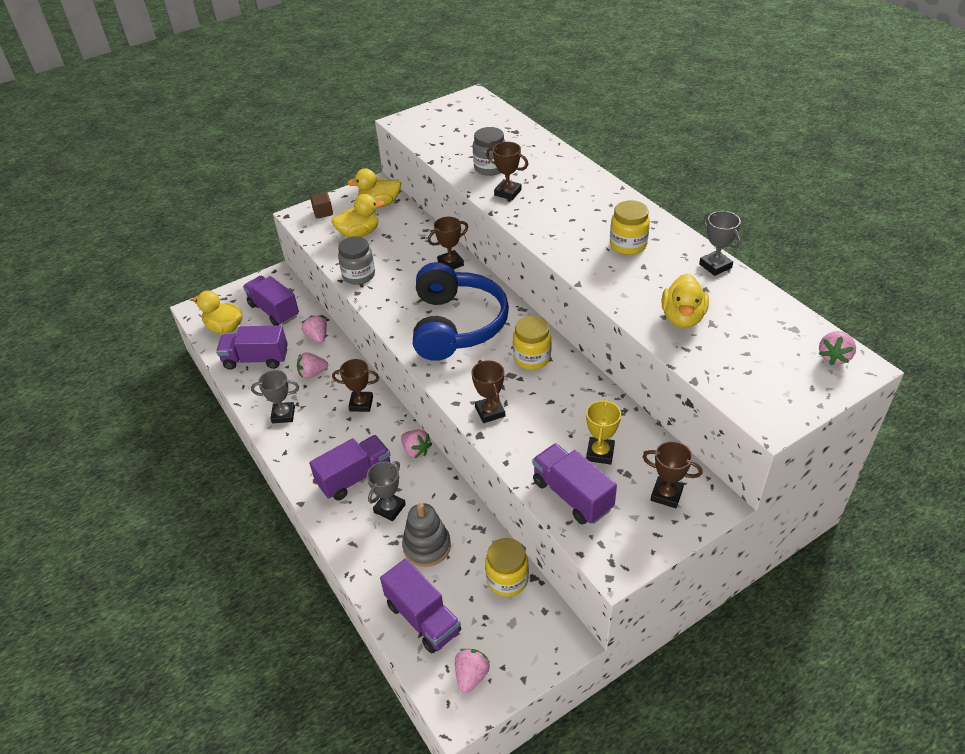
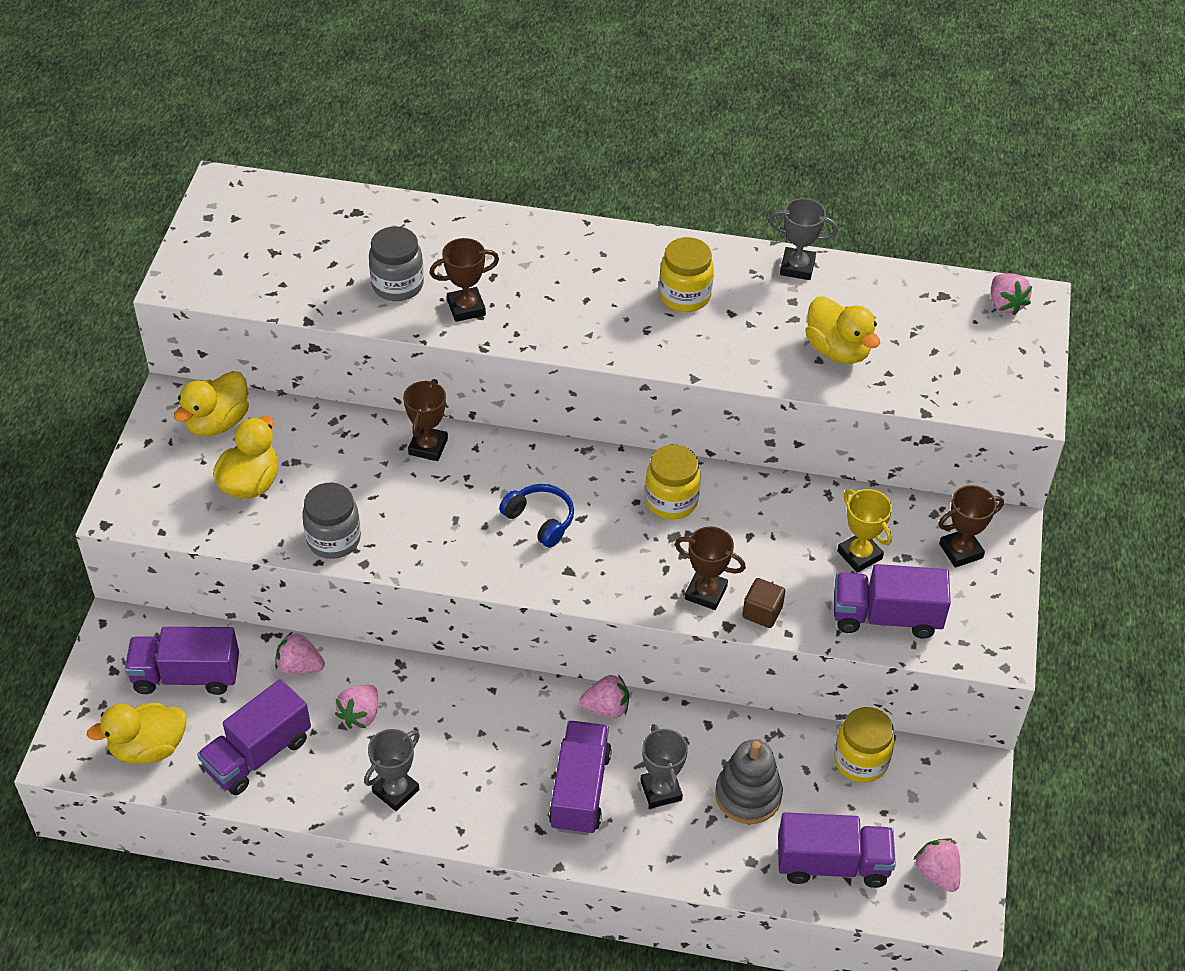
camera: 50 degrees left, 5 degrees up
(323, 212) = (153, 486): brown cube -> brown cube (762, 612)
(361, 404) = (472, 705): brown trophy -> none
(456, 325) = (540, 520): blue headphones -> blue headphones, size x0.43

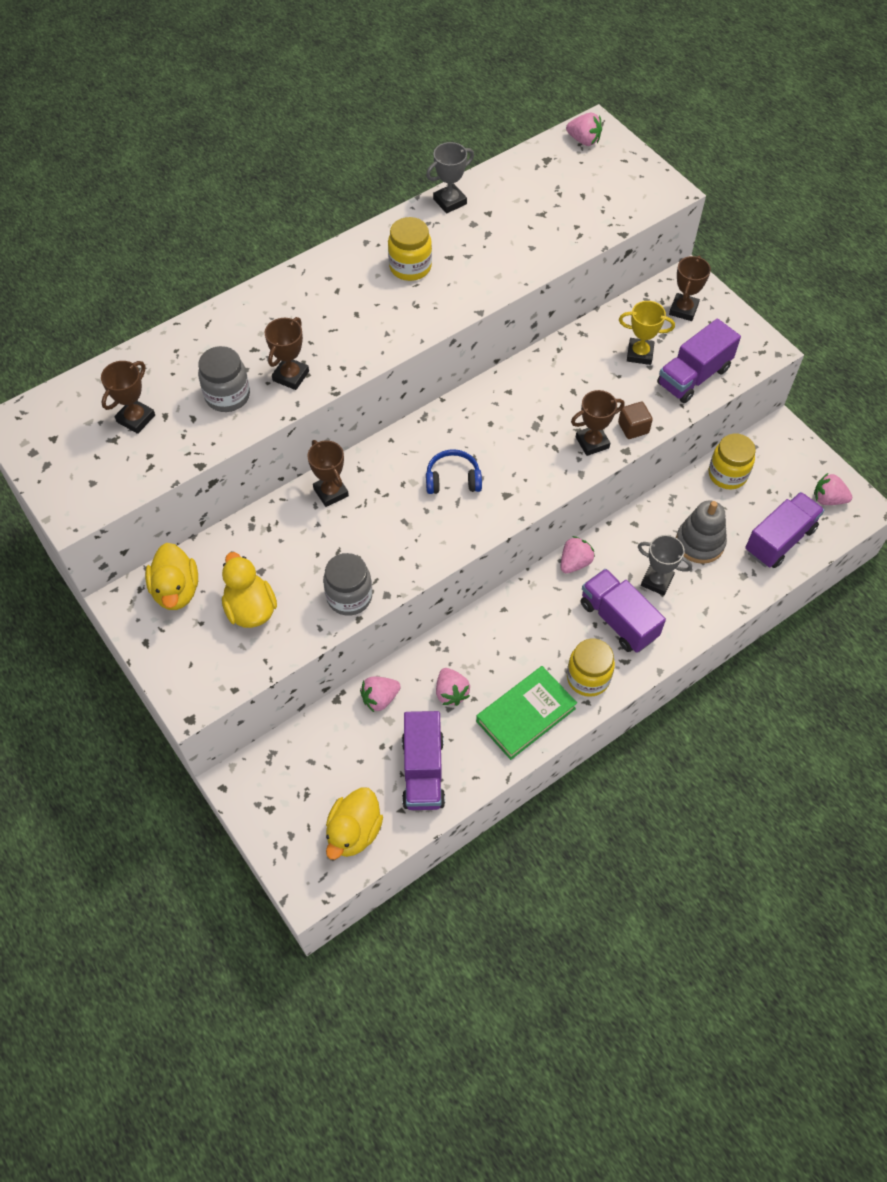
camera: 45 degrees left, 10 degrees up
(186, 675) = (319, 768): purple truck -> none
(309, 249) = (136, 418): none -> brown trophy
(396, 791) = (526, 715): grey trophy -> green book
(671, 501) = (508, 406): yellow jar -> yellow jar (588, 678)
(838, 350) = (534, 234): yellow duck -> none

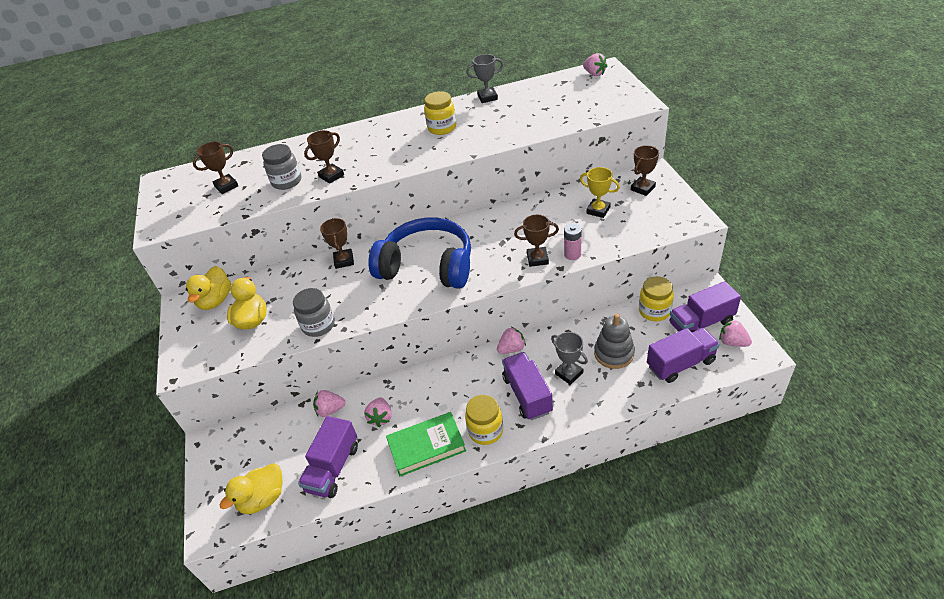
camera: 25 degrees right, 15 degrees down
(453, 479) = (427, 266): blue headphones -> blue headphones, size x2.33
(633, 428) = (572, 254): brown cube -> pink battery
(693, 376) = (633, 229): purple truck -> purple truck (701, 323)

